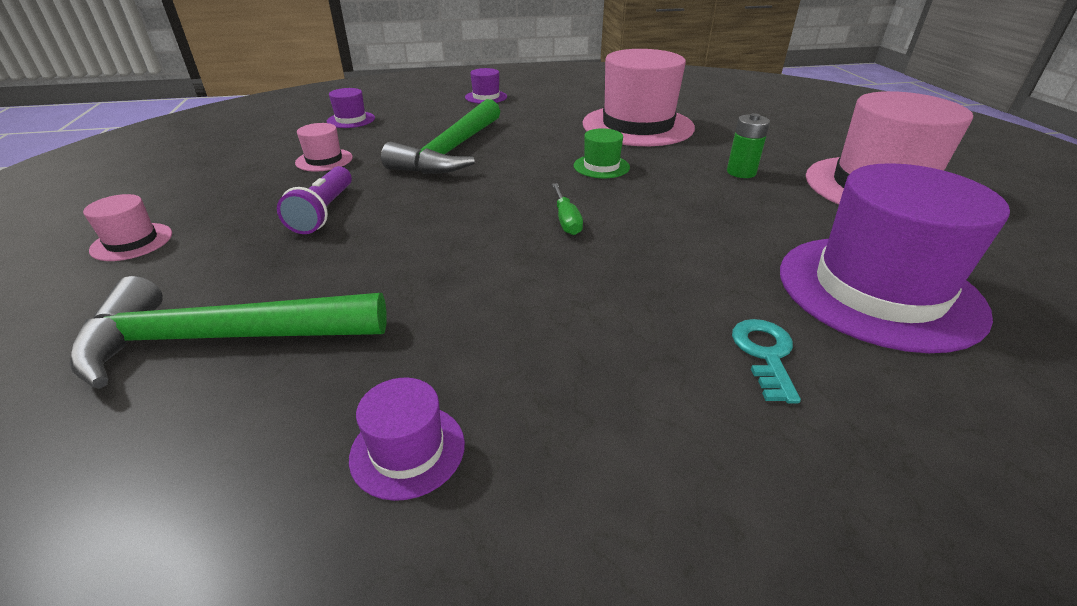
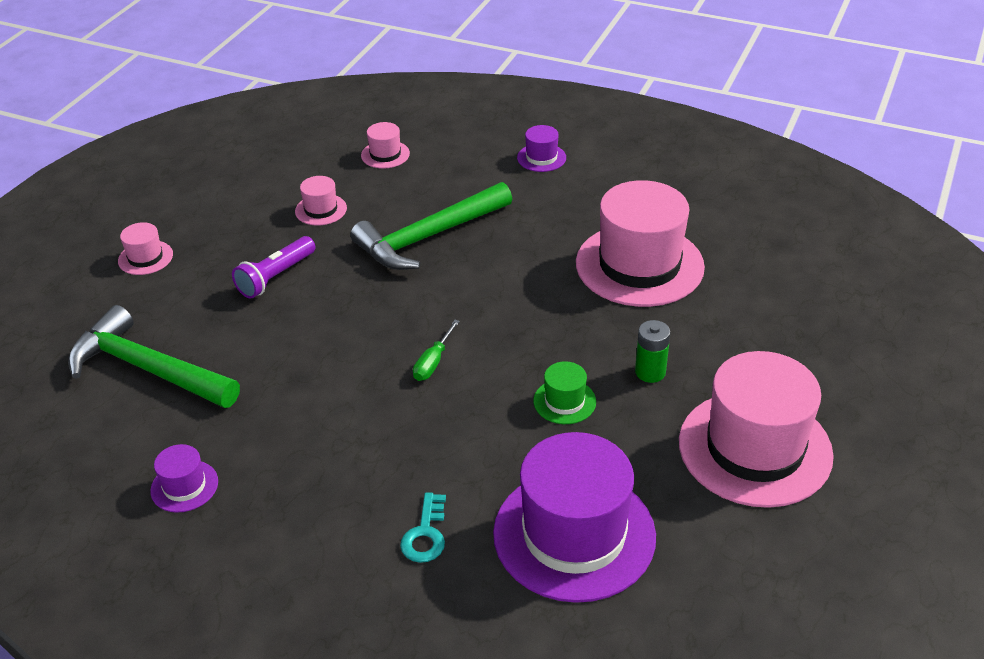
camera: 35 degrees right, 5 degrees up
(351, 120) = (385, 154): purple hat -> pink hat
(601, 166) = (533, 311): green hat -> green hat (564, 401)
(765, 354) = (425, 534): turquoise key -> turquoise key turned 150 degrees clockwise

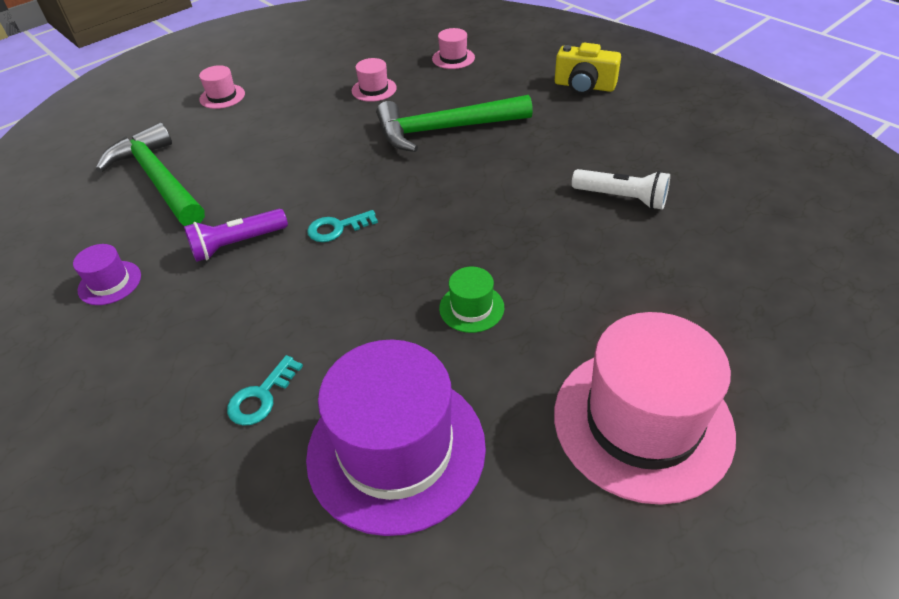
camera: 25 degrees right, 5 degrees up
(275, 277) = (303, 133): purple flashlight -> purple flashlight (237, 244)
(387, 366) = (337, 228): none -> turquoise key
(433, 362) = (377, 236): green screwdriver -> none
(541, 158) = (584, 86): purple hat -> yellow camera
(639, 265) = (622, 198): pink hat -> white flashlight
(650, 372) = (573, 304): green battery -> none

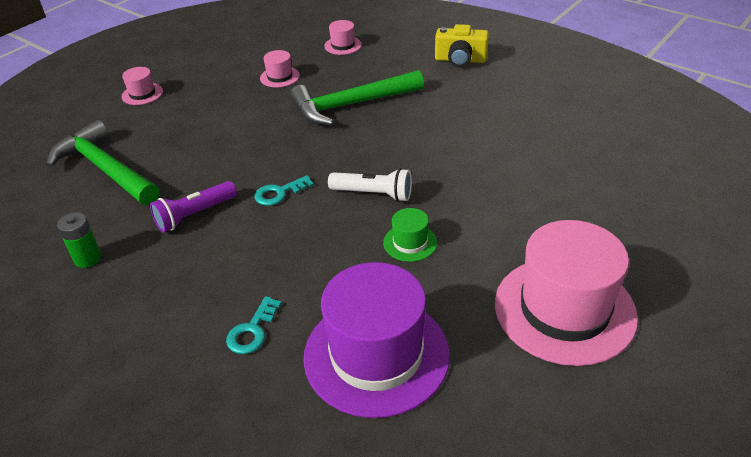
camera: 10 degrees left, 5 degrees down
(110, 283) = (88, 258): purple hat -> green battery
(622, 198) = (511, 146): white flashlight -> white flashlight (373, 194)

